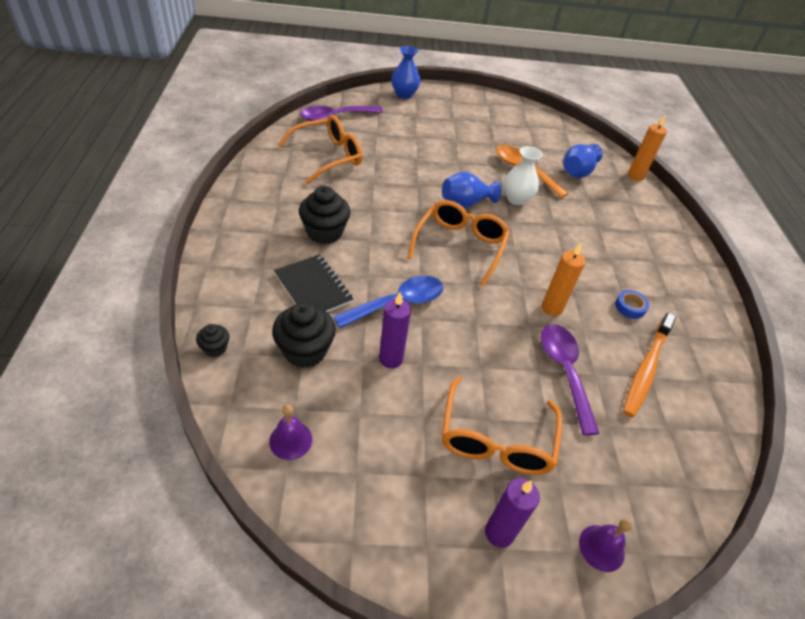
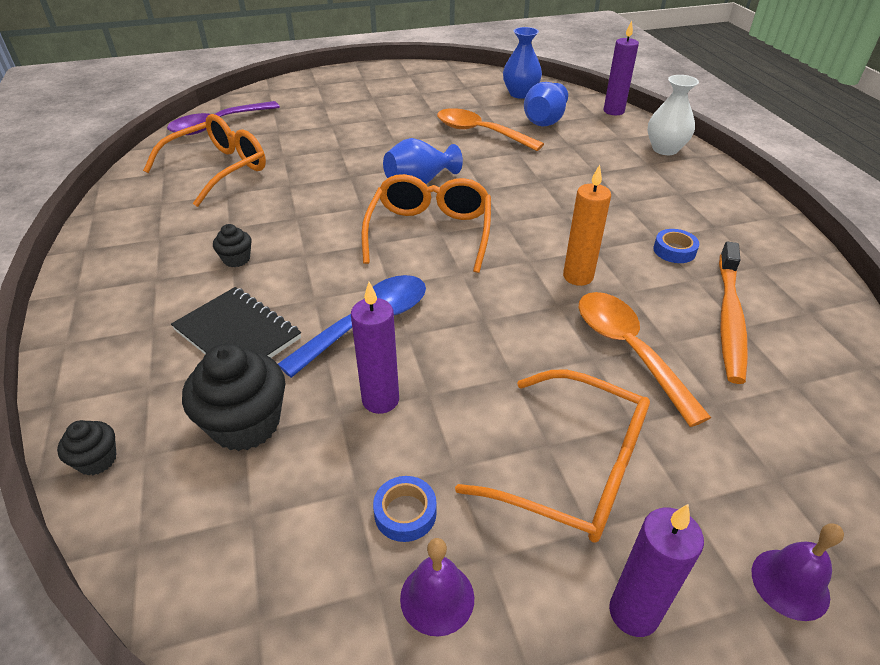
camera: 10 degrees left, 5 degrees down
(290, 440) = (254, 569): purple bell -> purple bell (437, 597)
(324, 232) = (236, 259): black cupcake -> black cupcake, size x0.51
(385, 434) = (405, 513): none -> blue tape
(404, 94) = (301, 85): blue vase -> blue vase (520, 94)
(496, 439) = (572, 469): orange glasses -> orange glasses turned 60 degrees counterclockwise
(516, 199) = (482, 164): white vase -> white vase (665, 149)
(564, 371) = (628, 350): purple spoon -> orange spoon
(635, 176) = (613, 111): orange candle -> purple candle

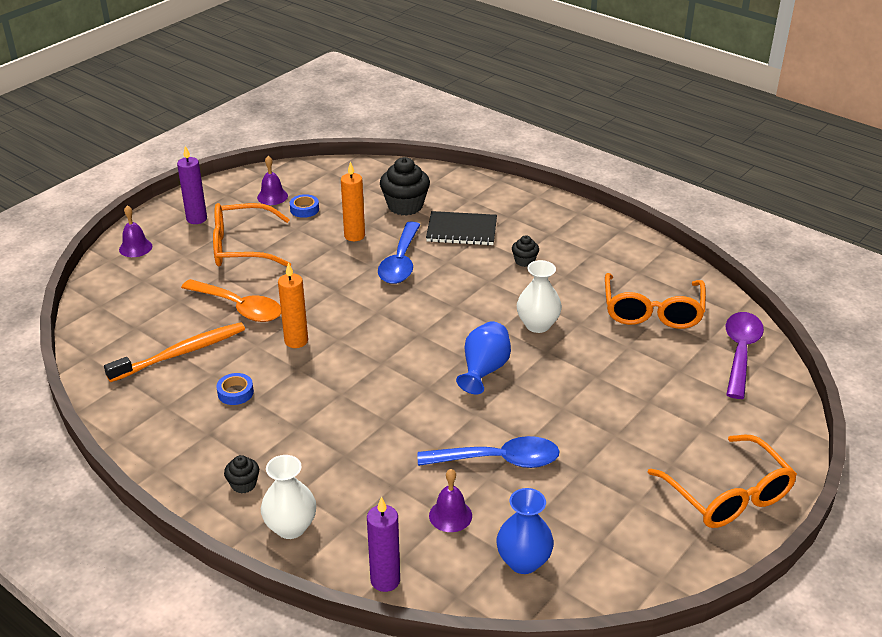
camera: 145 degrees right, 5 degrees down
(97, 460) = (448, 176): black cupcake -> black cupcake (243, 484)
(325, 197) = (537, 325): none -> white vase
(380, 400) = (354, 236): purple candle -> orange candle
(430, 233) = (426, 330): orange glasses -> orange glasses (727, 495)
(480, 133) = (499, 460): orange spoon -> blue spoon
(544, 121) = (450, 515): blue vase -> purple bell
(729, 318) = (181, 353): orange toothbrush -> orange toothbrush turned 75 degrees clockwise

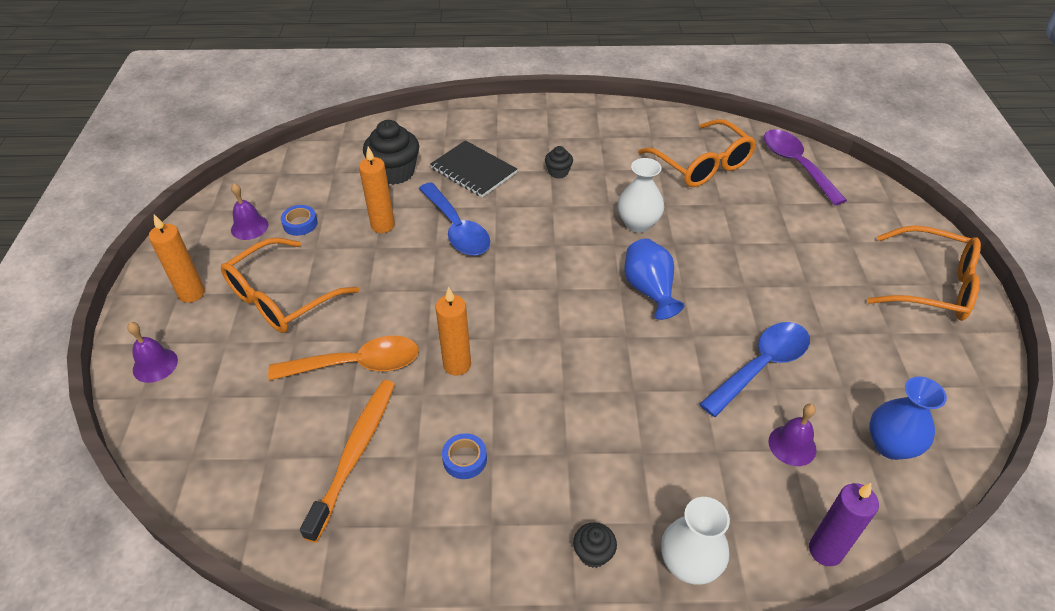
camera: 40 degrees left, 10 degrees up
(196, 219) = (191, 293): purple candle -> orange candle
(461, 230) = (473, 171): black notebook -> black notebook turned 75 degrees clockwise

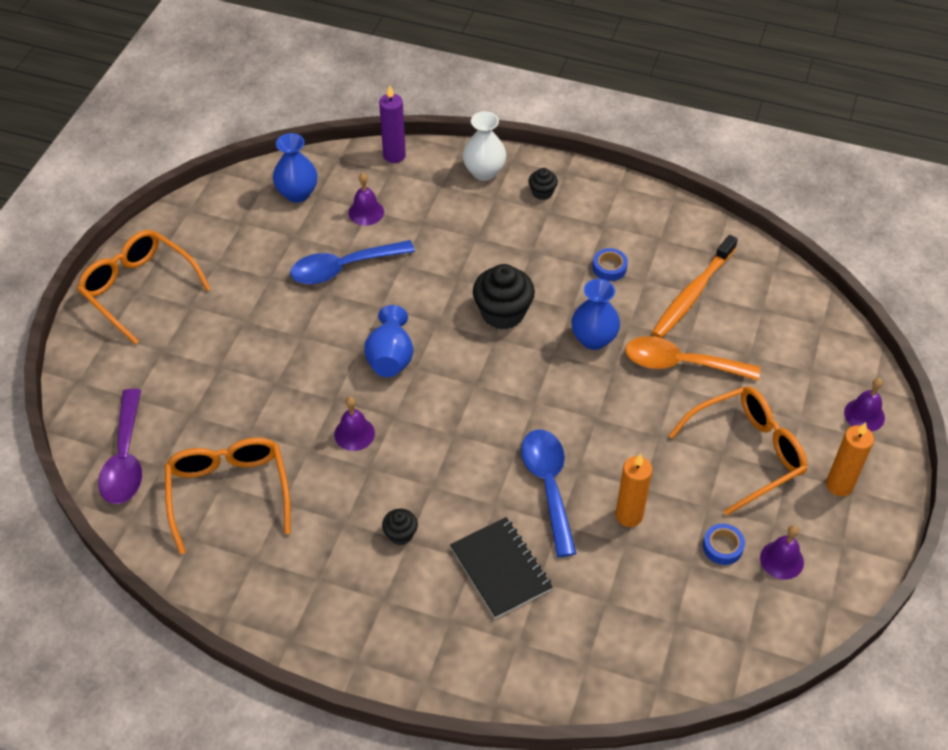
camera: 160 degrees left, 5 degrees up
(395, 172) = (598, 597): black cupcake -> black cupcake (503, 313)
(457, 365) = (593, 339): orange candle -> blue vase
(638, 224) = (354, 433): white vase -> purple bell

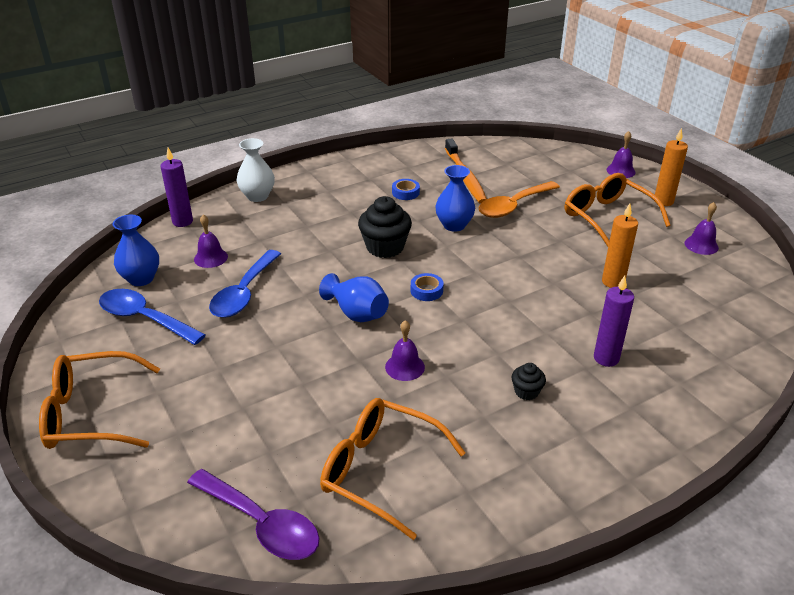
camera: 50 degrees left, 15 degrees down
(500, 569) = (606, 358): black notebook -> purple candle
(542, 192) = (309, 185): black cupcake -> none
(548, 485) = (554, 301): blue spoon -> blue spoon (144, 318)
(722, 547) = (672, 260): blue tape -> blue tape (426, 291)
(746, 453) = (607, 218): orange glasses -> orange glasses turned 45 degrees counterclockwise

